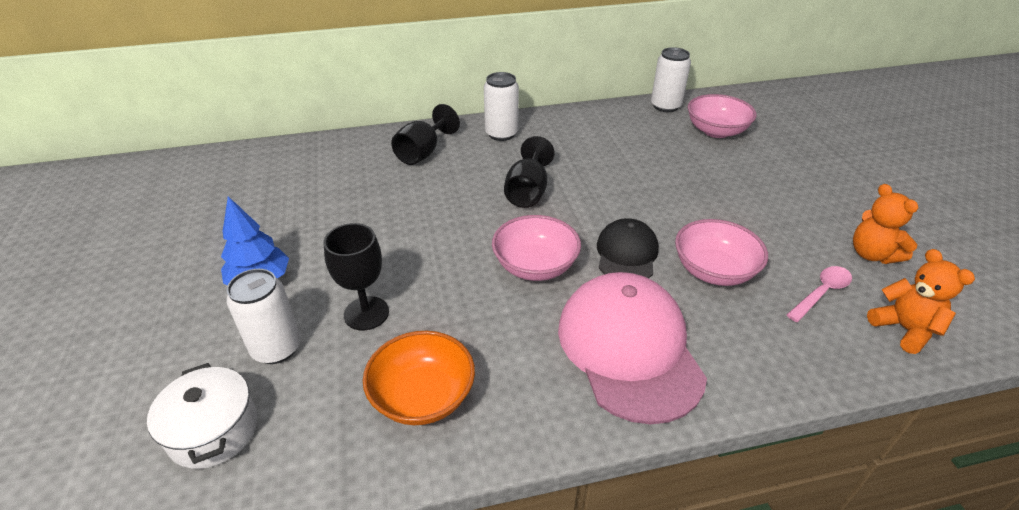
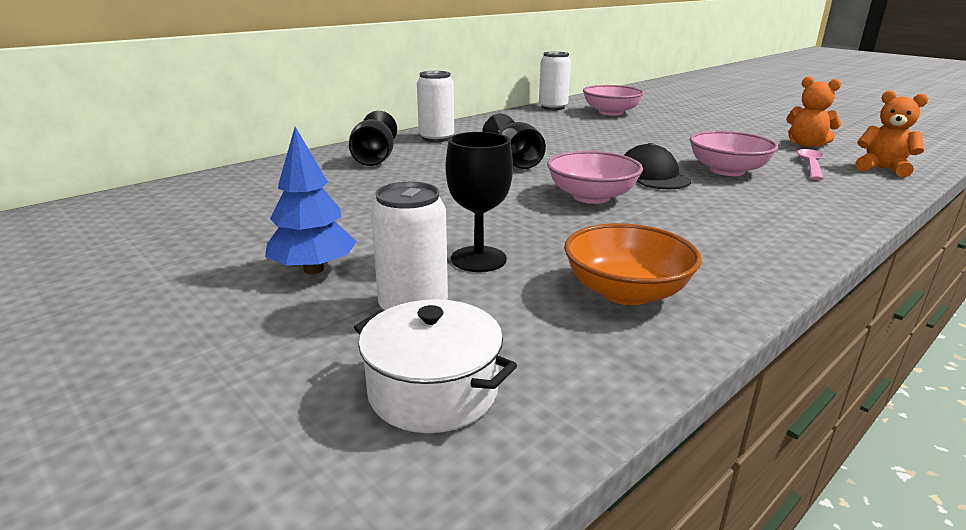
camera: 30 degrees left, 15 degrees down
(629, 349) = (741, 219): pink cap -> none

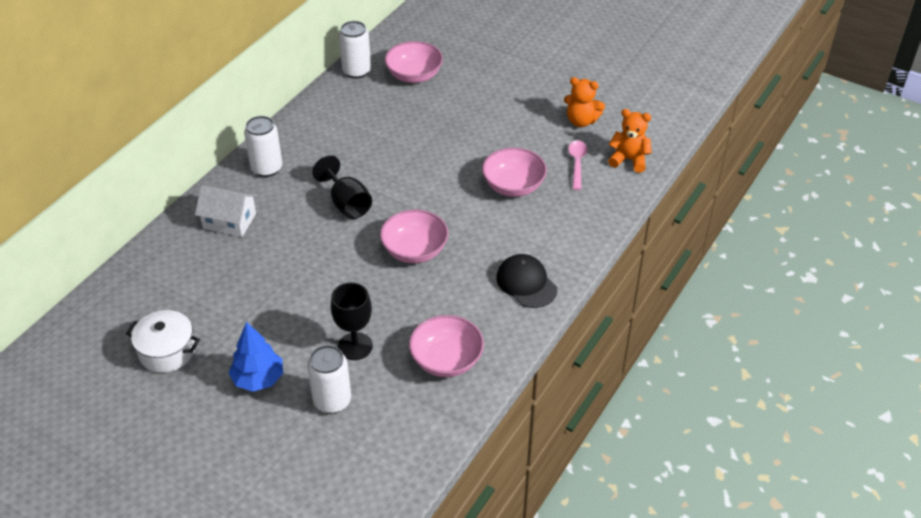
camera: 15 degrees left, 20 degrees up
(374, 159) = (229, 221): black goblet -> white house
(433, 391) = (363, 457): white pot -> white pot (167, 351)
(626, 292) = (446, 360): orange bowl -> pink bowl
(652, 176) = (457, 207): black cap -> black cap (526, 283)

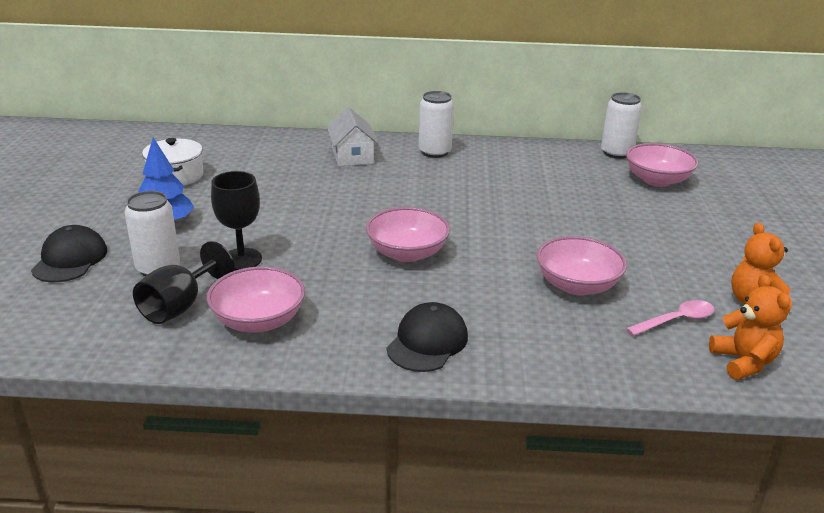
camera: 60 degrees right, 15 degrees down
(274, 456) = (70, 259): none -> black cap
(347, 203) = (433, 199): black goblet -> black goblet (180, 306)

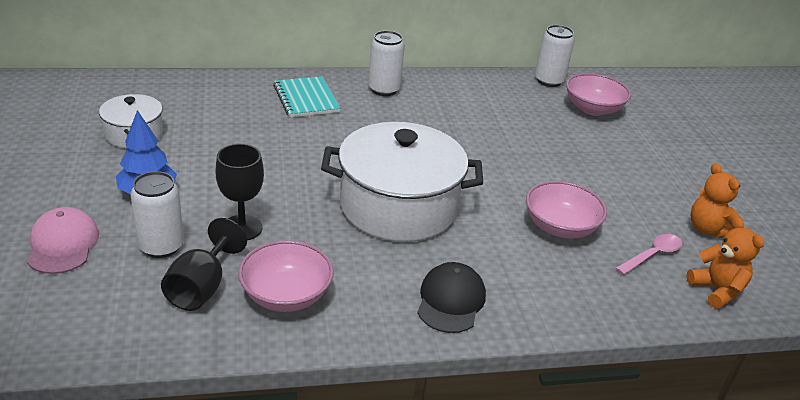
camera: 15 degrees left, 5 degrees up
(70, 259) = (63, 244): black cap -> pink cap
(352, 156) = (306, 99): white house -> turquoise notebook
(407, 253) = (398, 206): pink bowl -> white pot

